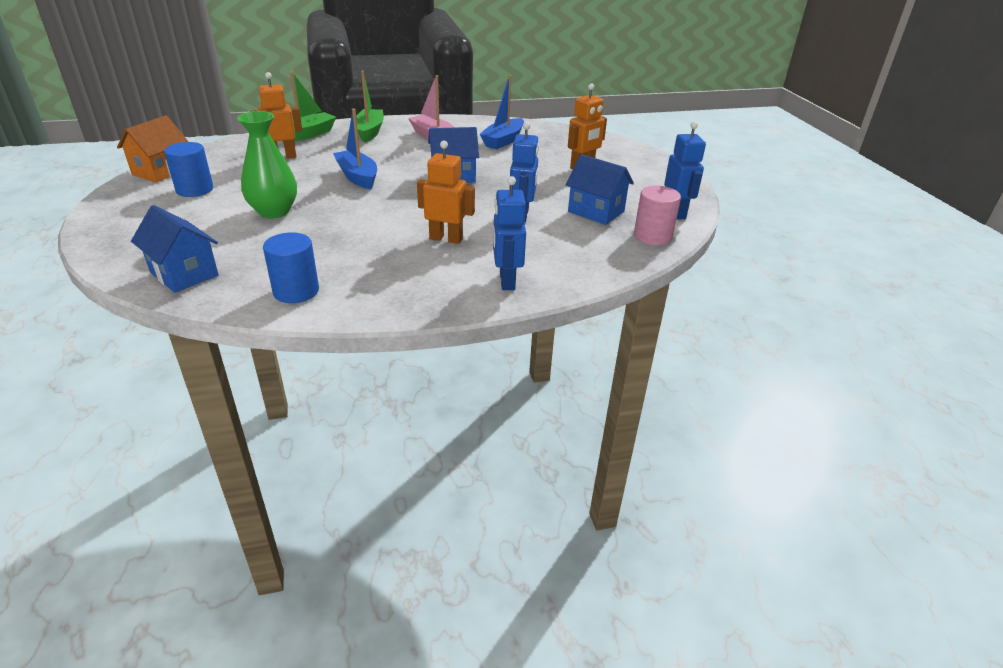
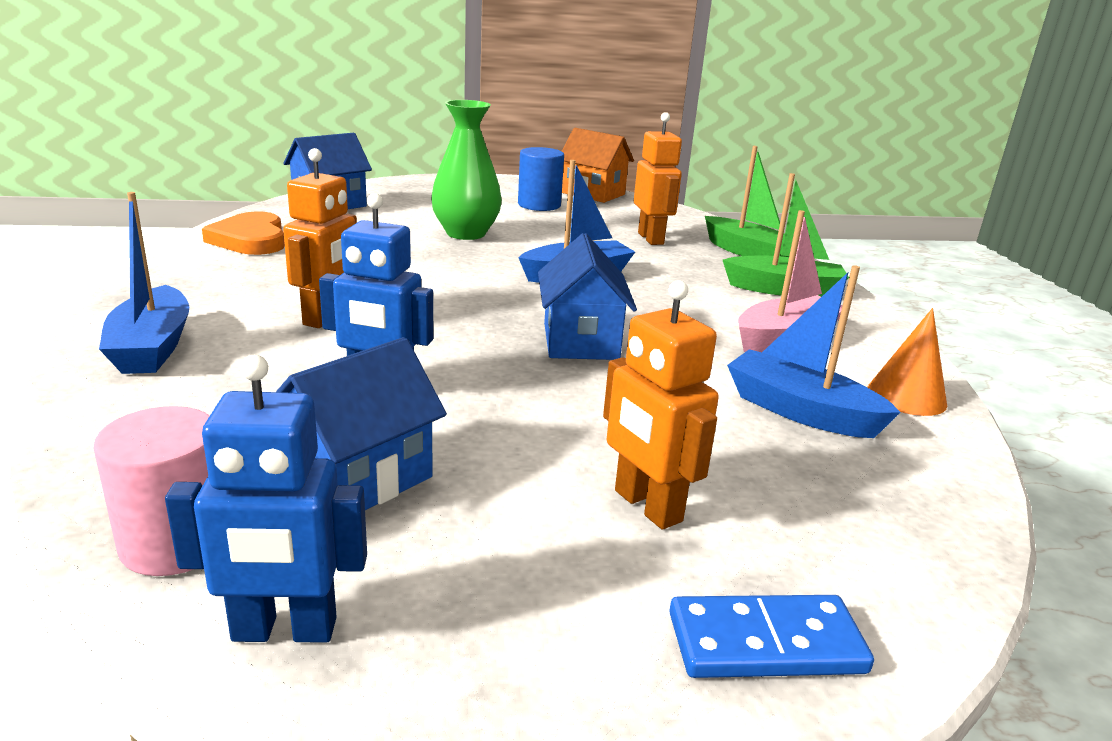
camera: 95 degrees right, 10 degrees down
(296, 291) = (250, 239): blue cylinder -> orange heart
(482, 124) = (906, 396): none -> orange cone
(506, 281) = (152, 347): blue robot -> blue boat
(634, 156) = (765, 643): none -> blue domino

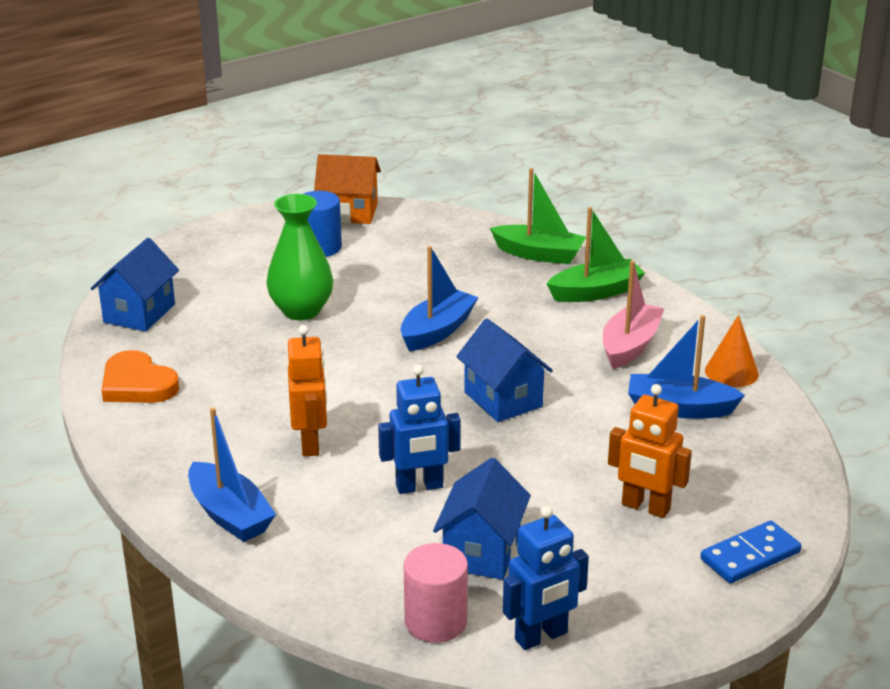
camera: 25 degrees left, 5 degrees up
(651, 239) = (453, 263): orange robot -> none

